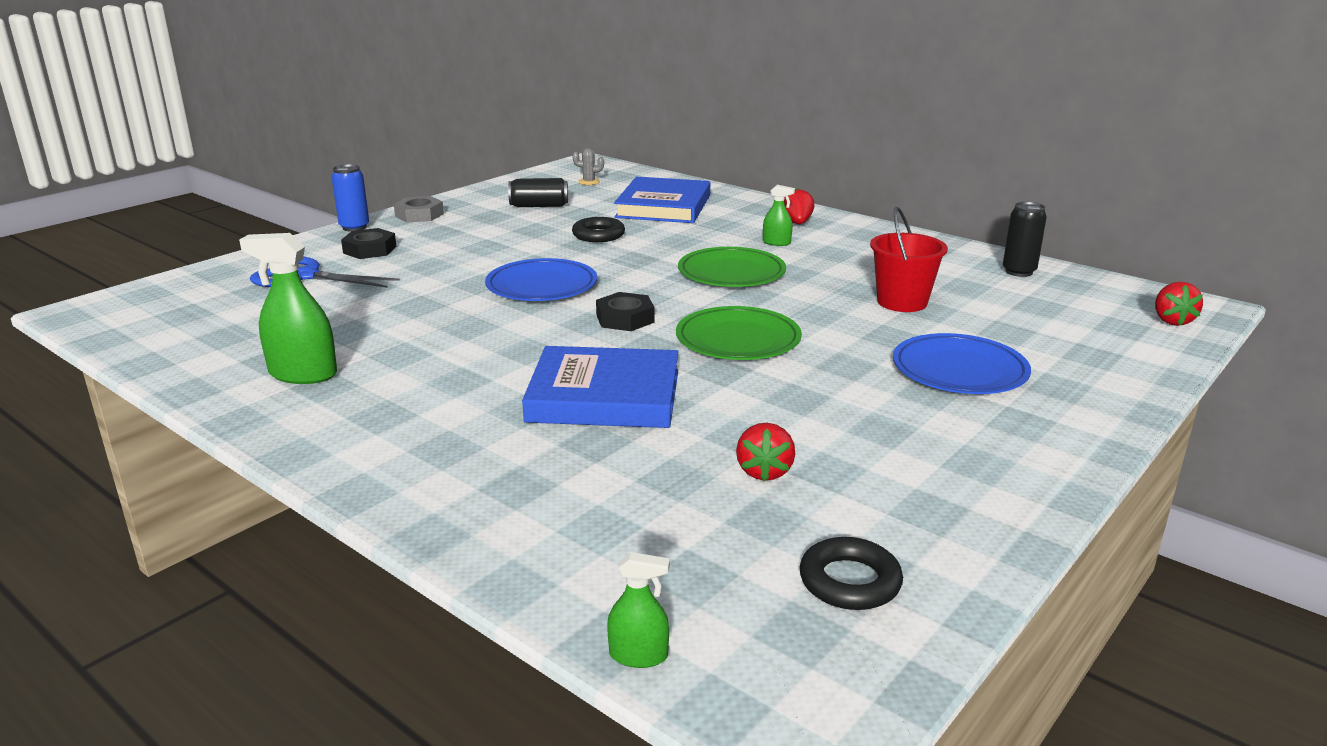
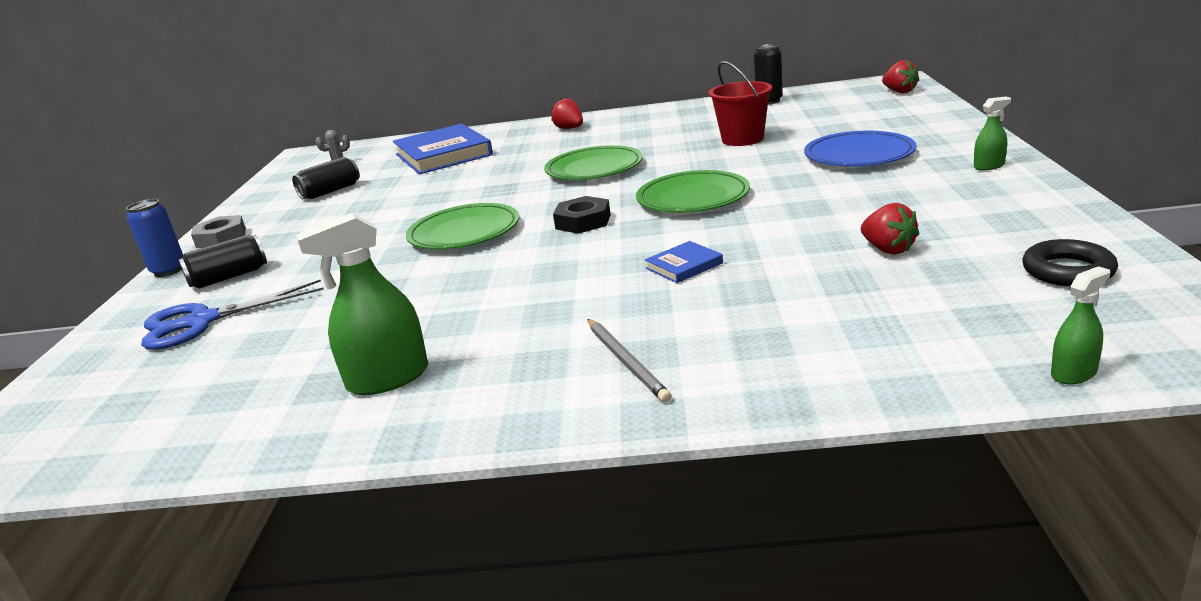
camera: 35 degrees left, 0 degrees up
(370, 250) = (229, 277): black nut -> black can
(422, 446) = (626, 362): none -> grey pencil
(541, 286) = (464, 232): blue plate -> green plate
(598, 235) = (432, 188): black ring -> none
(604, 395) = (684, 266): blue book -> blue book, size x0.44
(776, 243) = (583, 142): green spray bottle -> green spray bottle (989, 166)

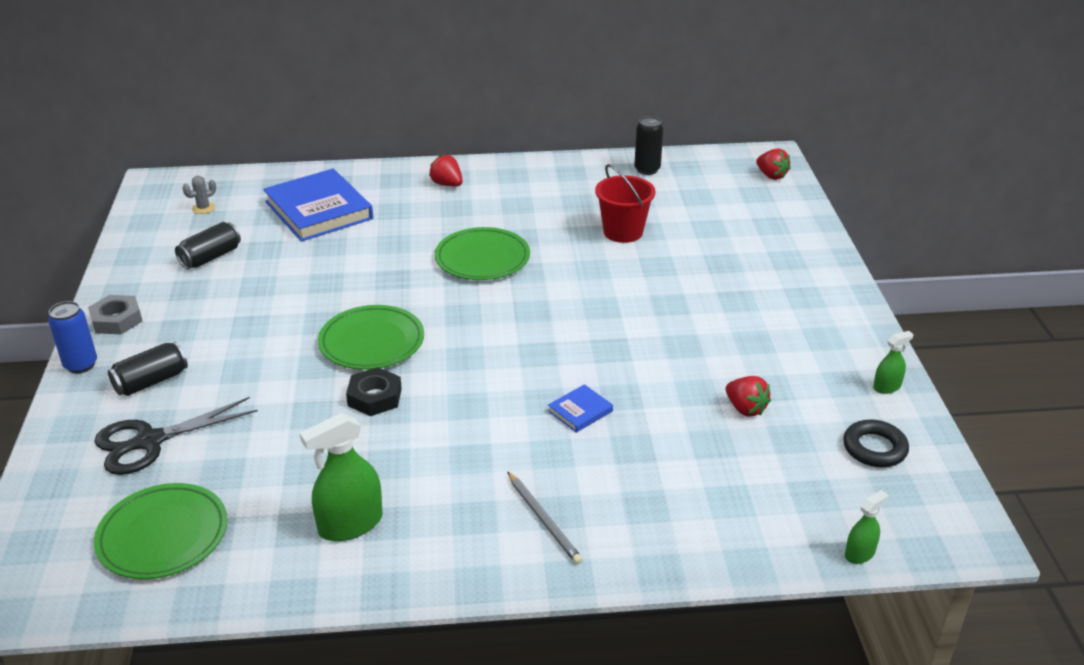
camera: 10 degrees left, 10 degrees up
(201, 322) = (149, 442): blue scissors -> black scissors
(583, 221) = (483, 340): black nut -> black nut (374, 397)
(693, 198) = (581, 318): green plate -> green plate (163, 535)
(859, 155) = (728, 274): blue plate -> none
(989, 166) = (836, 307): green spray bottle -> green spray bottle (887, 387)

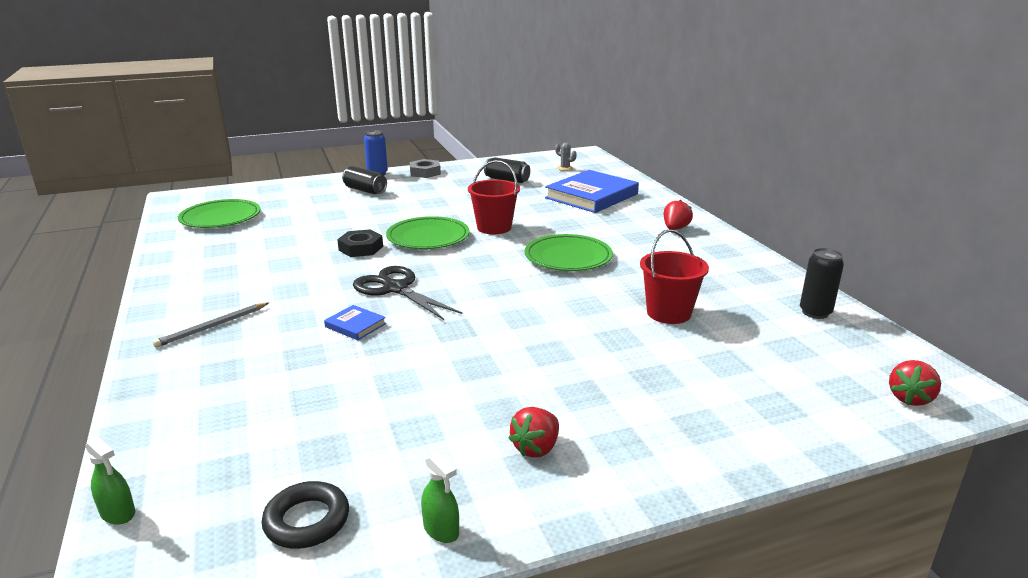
camera: 75 degrees right, 10 degrees down
(149, 442) = (306, 200): black scissors -> black scissors (395, 288)
(350, 524) = (220, 262): green spray bottle -> none
(372, 291) = (494, 227): none -> red bucket
(745, 409) = (373, 415): red strawberry -> red strawberry (536, 448)

